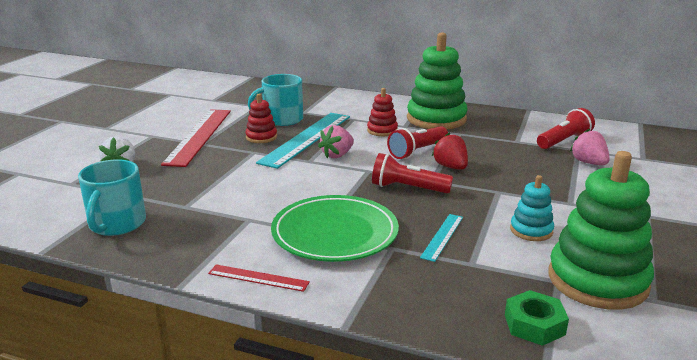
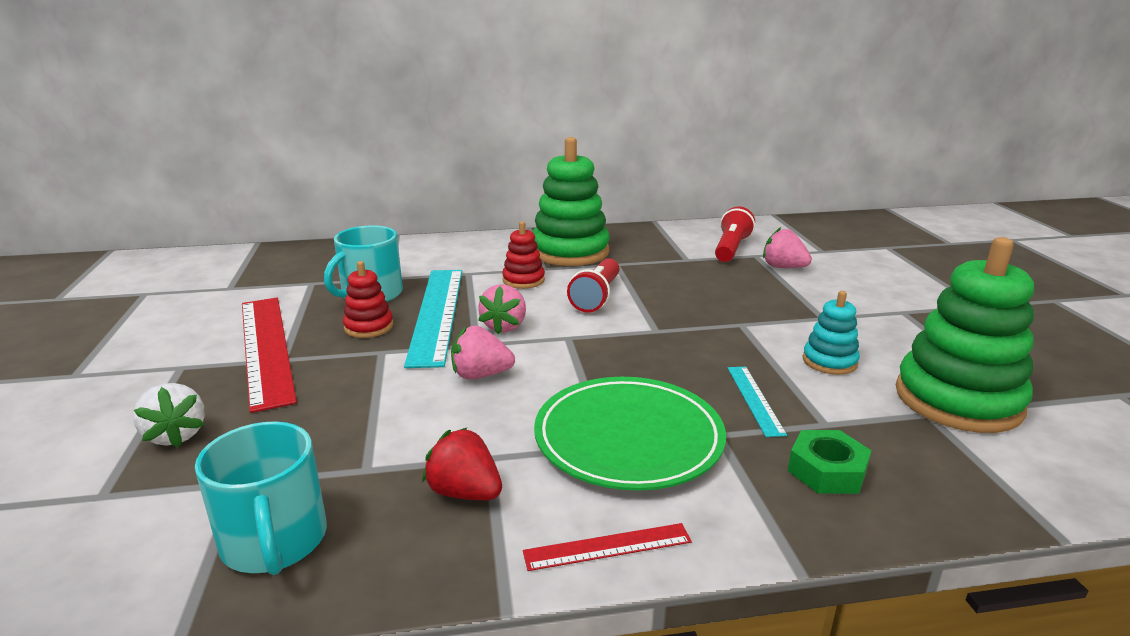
camera: 30 degrees left, 0 degrees up
(292, 178) = (480, 375): none -> pink strawberry
(407, 188) = (642, 348): red flashlight -> none
(450, 167) = (657, 307): red strawberry -> red strawberry (465, 492)
(534, 324) = (976, 477): green nut -> green nut (827, 470)

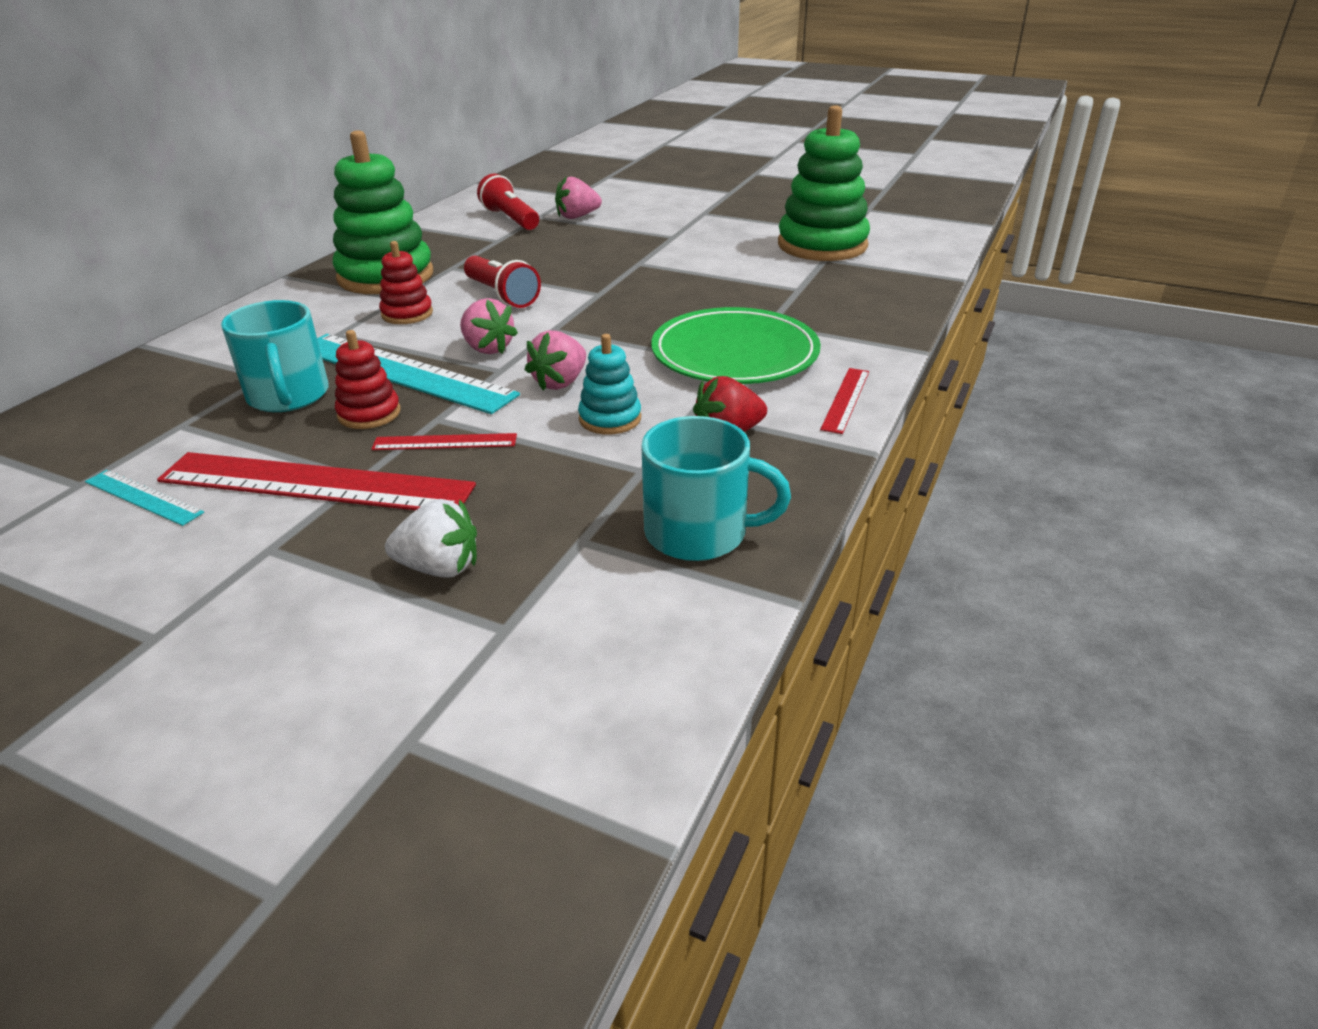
camera: 55 degrees left, 10 degrees up
(350, 367) = (445, 442): none -> red ruler
(754, 399) = (744, 297): turquoise ruler -> turquoise ruler (143, 497)
(827, 470) = (846, 308): green nut -> none
(829, 361) = (731, 258): turquoise stacking toy -> turquoise stacking toy (610, 419)

